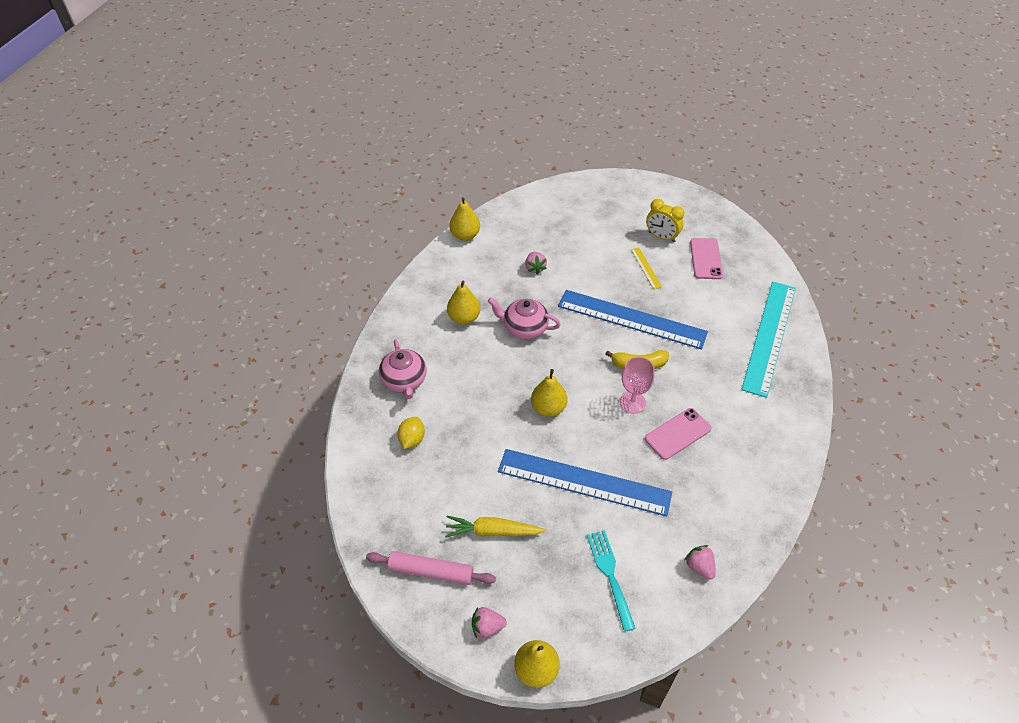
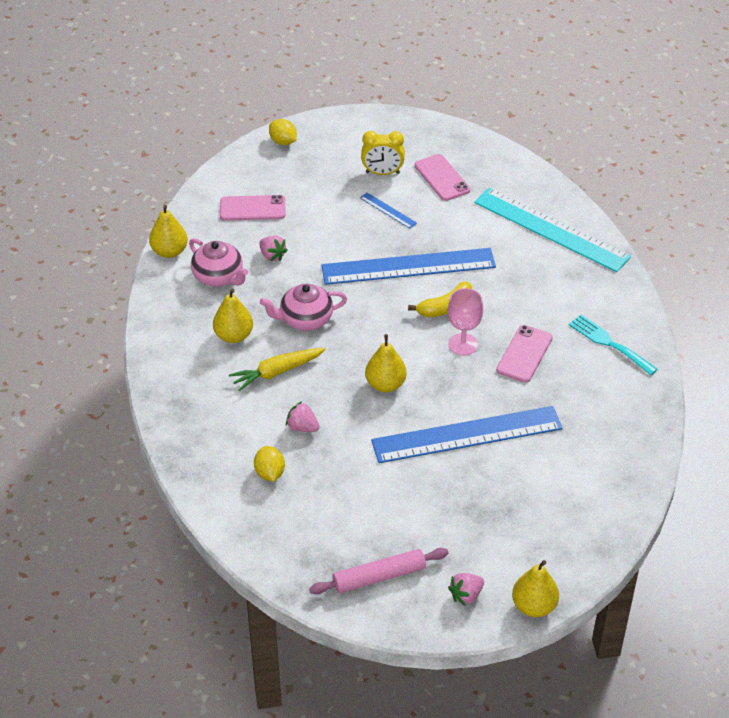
camera: 30 degrees left, 5 degrees down
(404, 380) = (217, 423): pink teapot -> pink teapot (219, 276)
(492, 531) = (412, 516): yellow carrot -> yellow carrot (277, 372)
(546, 226) = (252, 208): none -> pink phone
(602, 185) = (283, 142): none -> yellow lemon
(610, 574) = (544, 500): turquoise fork -> turquoise fork (609, 343)
(646, 268) = (388, 210): yellow ruler -> blue ruler
(699, 567) = (617, 457): pink strawberry -> pink strawberry (302, 427)
(769, 336) = (550, 229): turquoise ruler -> turquoise ruler turned 45 degrees counterclockwise

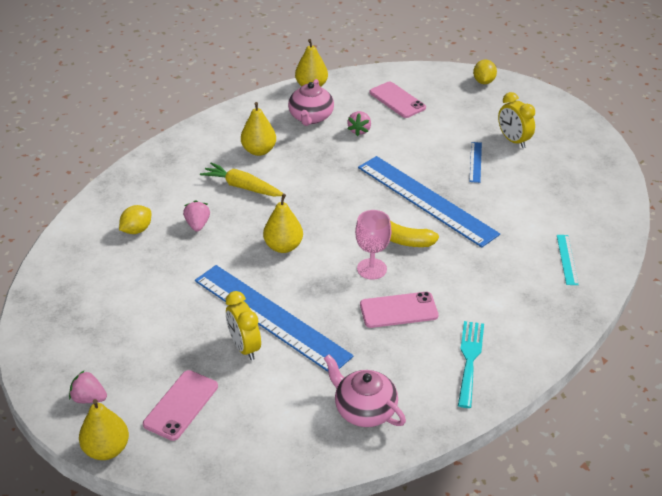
camera: 55 degrees right, 5 degrees down
(305, 319) = (311, 175): pink teapot -> pink teapot (364, 410)
(379, 576) = (73, 336): pink rolling pin -> none
(442, 178) = (548, 172): pink phone -> pink phone (181, 405)
(488, 468) = (244, 347): none -> yellow clock
(550, 229) = (567, 259): turquoise ruler -> turquoise ruler, size x0.41

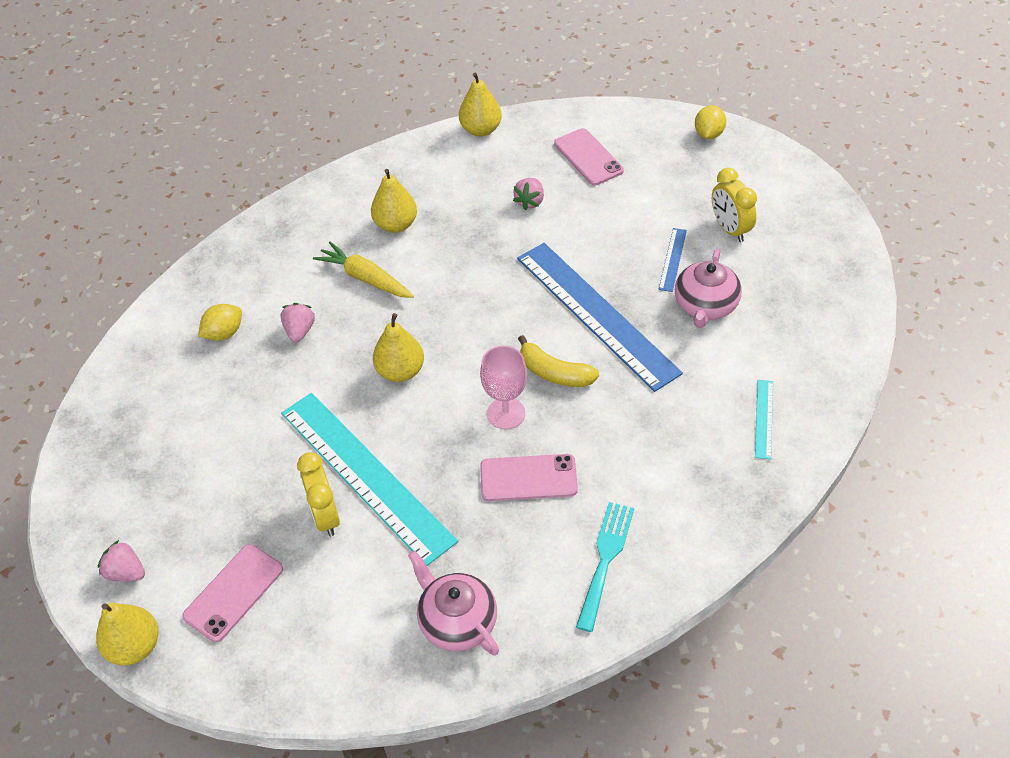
camera: 10 degrees right, 10 degrees up
(271, 317) = (366, 475): blue ruler -> turquoise ruler
(311, 117) = (471, 178): pink teapot -> pink teapot (705, 306)

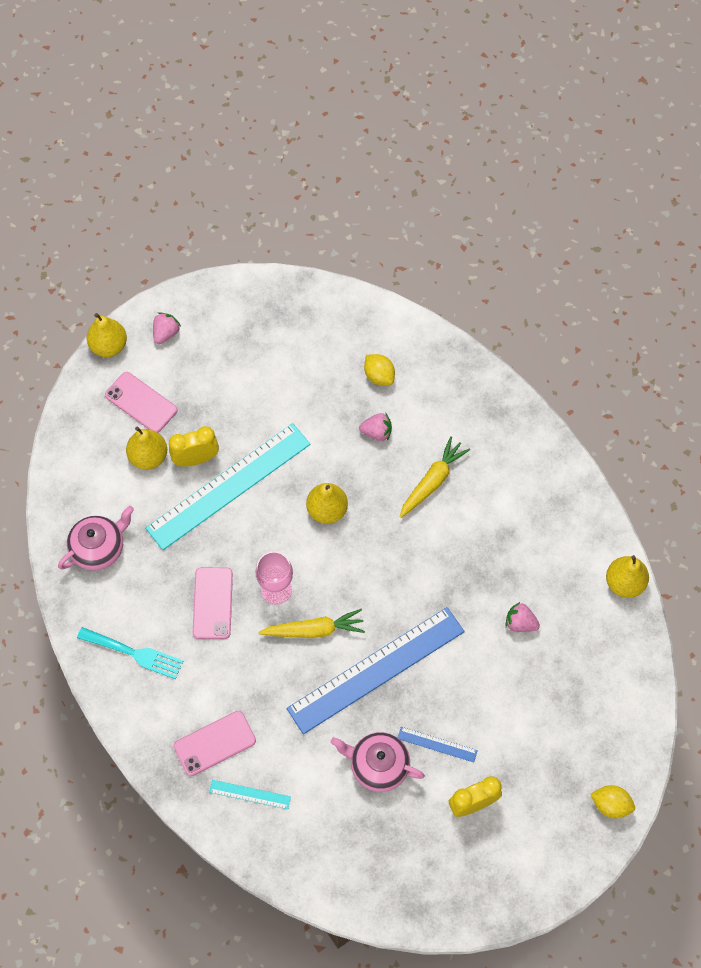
camera: 90 degrees right, 15 degrees up
(396, 225) = (496, 505): yellow pear -> yellow pear (148, 457)
(554, 373) = (314, 630): yellow banana -> yellow carrot
(588, 157) = (580, 681): pink phone -> pink phone (214, 743)

